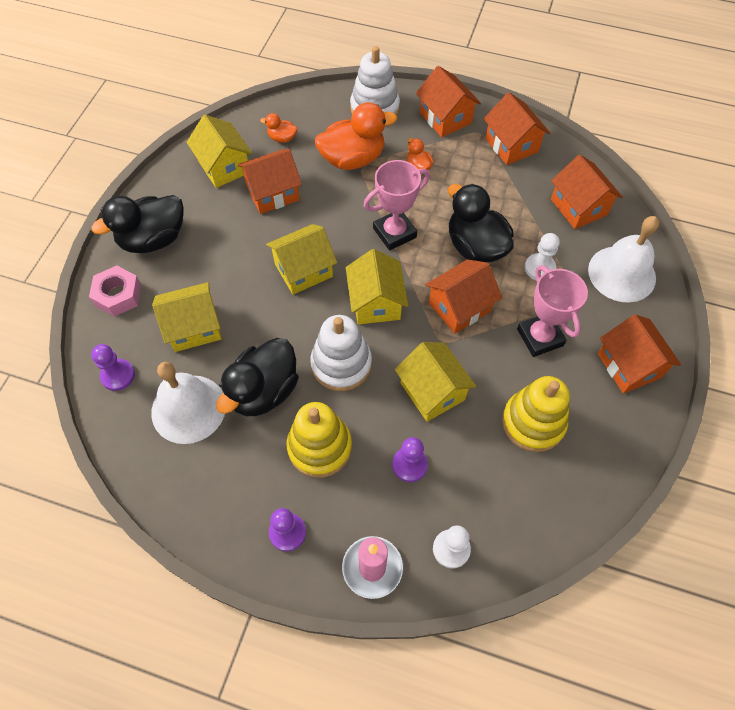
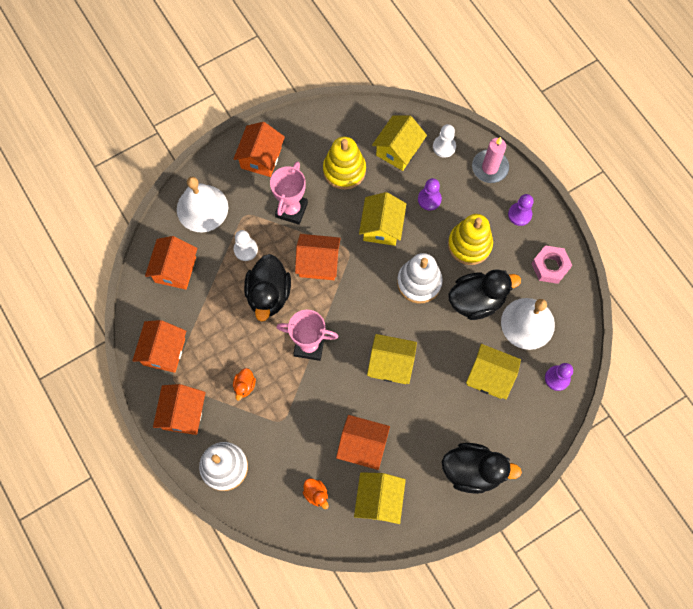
camera: 140 degrees left, 10 degrees up
(118, 295) = (523, 440): pink nut -> pink nut (550, 266)
(353, 159) = (282, 430): orange duck -> none
(376, 302) = (365, 305): yellow house -> yellow house (398, 150)

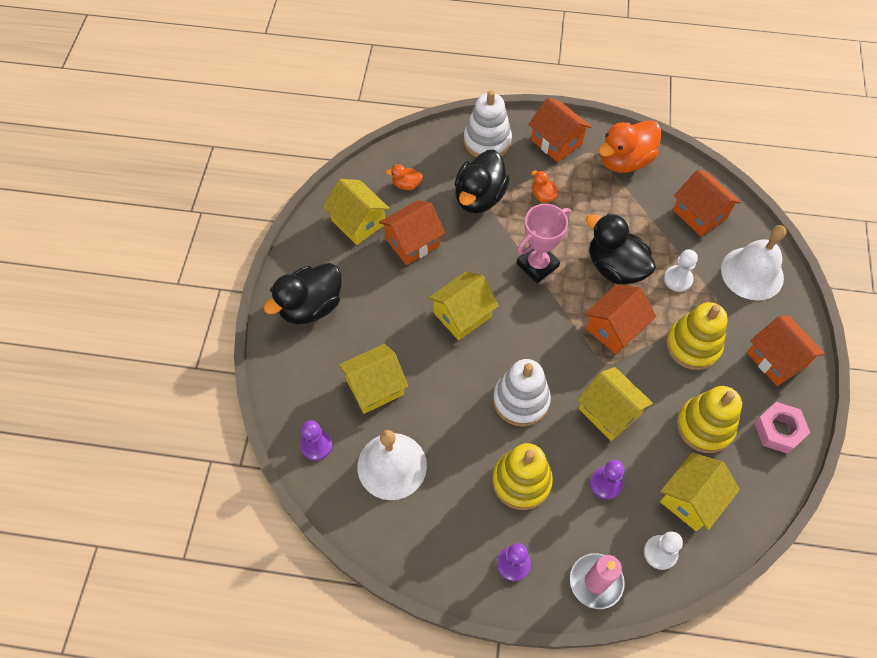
camera: 130 degrees right, 10 degrees down
(164, 351) = (624, 161): orange house -> orange duck
(291, 210) = (693, 345): pink trophy -> yellow stacking toy
(398, 150) = (691, 499): yellow house -> yellow house turned 60 degrees clockwise
(476, 300) = (457, 437): black duck -> black duck (479, 197)
(550, 266) = (429, 542): pink nut -> pink nut (778, 430)

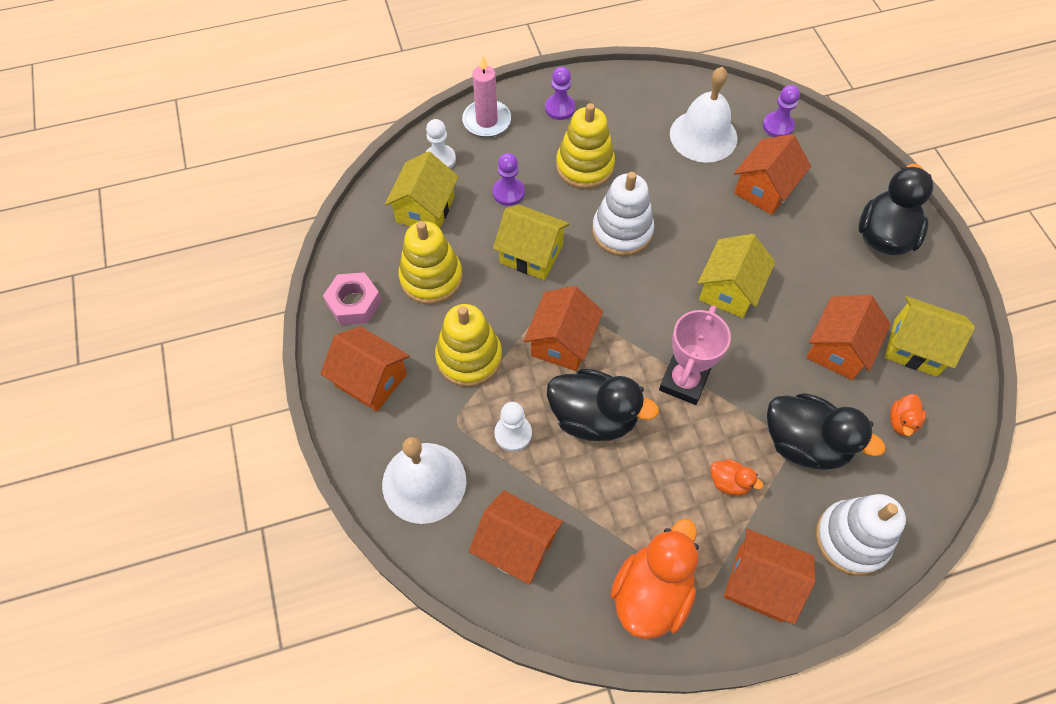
camera: 155 degrees right, 0 degrees up
(375, 387) = (764, 189): yellow house -> orange house
(406, 185) = (901, 422): orange duck -> orange duck turned 135 degrees clockwise
(479, 197) = (804, 443): black duck -> black duck turned 120 degrees clockwise

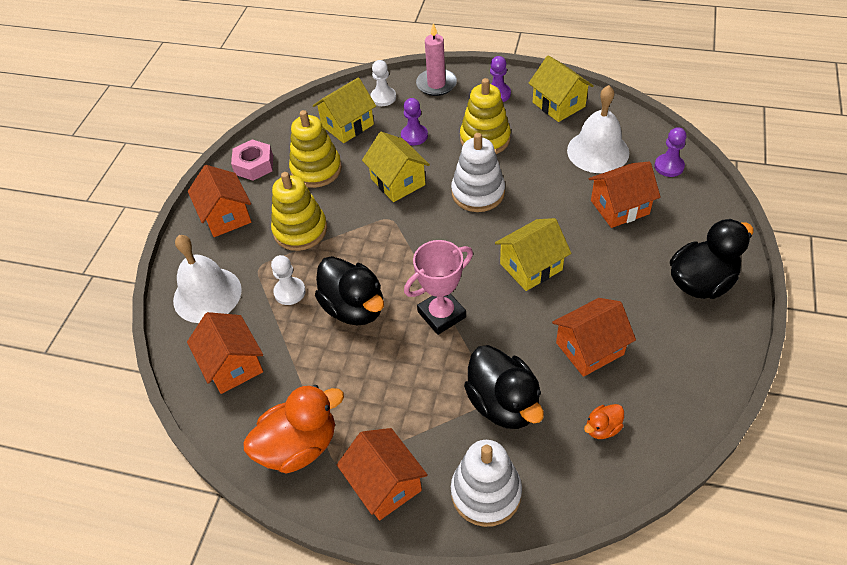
camera: 35 degrees right, 10 degrees down
(562, 342) = (373, 248): orange house -> none
(729, 482) = (419, 401): orange duck -> none
(915, 347) = (661, 378): yellow house -> yellow house (558, 104)

